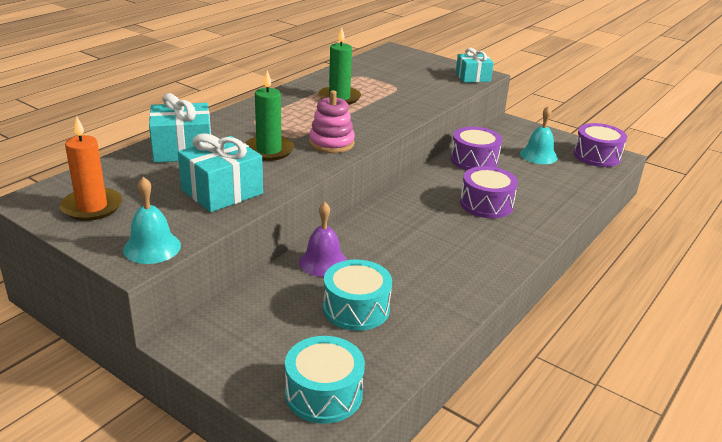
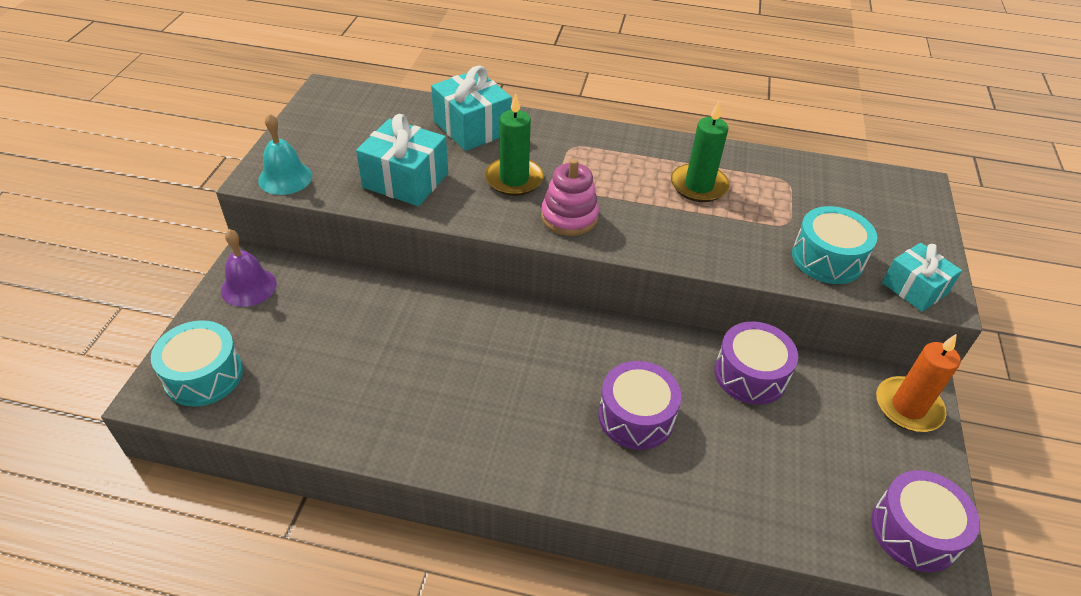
camera: 65 degrees right, 15 degrees up
(92, 207) = (333, 122): orange candle -> orange candle (908, 407)
(323, 262) = (412, 306): purple bell -> purple bell (248, 287)
(356, 308) = (342, 357): turquoise drum -> turquoise drum (827, 258)
(538, 155) = (838, 448): turquoise bell -> none

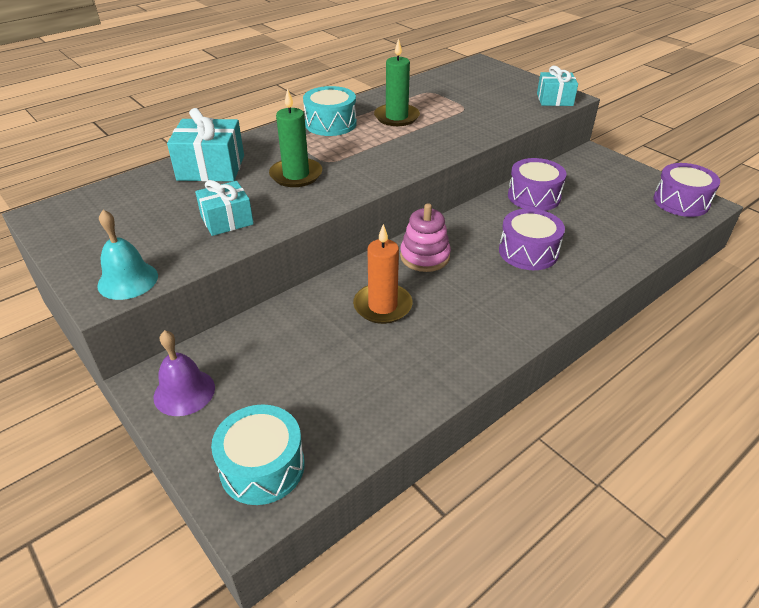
camera: 50 degrees left, 5 degrees down
(405, 180) = (227, 220): turquoise gift -> turquoise gift, size x0.66
(569, 217) = (365, 171): pink stacking toy -> pink stacking toy (424, 256)
(827, 258) = (506, 110): turquoise drum -> turquoise drum (330, 124)
(908, 407) = (601, 162): orange candle -> orange candle (382, 306)

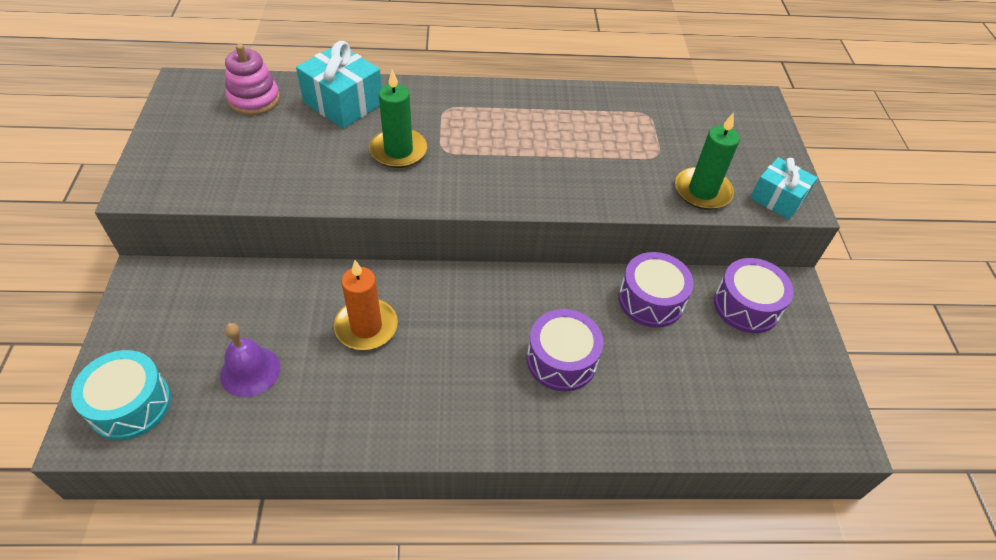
camera: 35 degrees right, 10 degrees up
(128, 280) = (165, 185): turquoise bell -> none
(184, 392) = (152, 302): purple bell -> purple bell (250, 371)
(227, 220) = (291, 168): turquoise gift -> none
(330, 124) = (499, 106): turquoise drum -> none
(396, 117) = (571, 131): green candle -> green candle (702, 191)
(424, 256) = (460, 300): pink stacking toy -> pink stacking toy (254, 99)
(681, 202) = (816, 414): purple drum -> purple drum (746, 306)

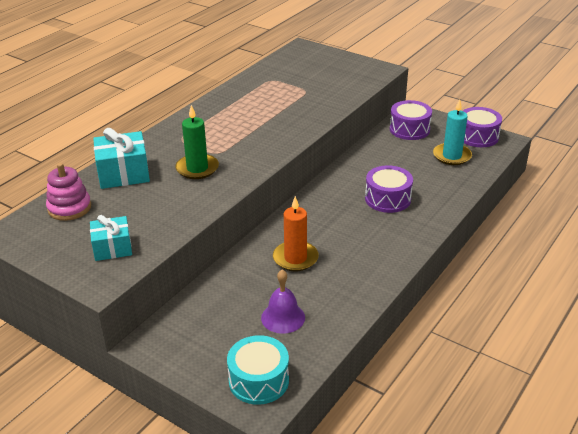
camera: 50 degrees left, 15 degrees down
(651, 300) = (377, 154): purple drum -> purple drum (477, 136)
(702, 191) = (346, 90): green candle -> none
(732, 386) = (452, 156): none -> turquoise candle
(777, 199) = (374, 73): turquoise gift -> turquoise gift (112, 248)

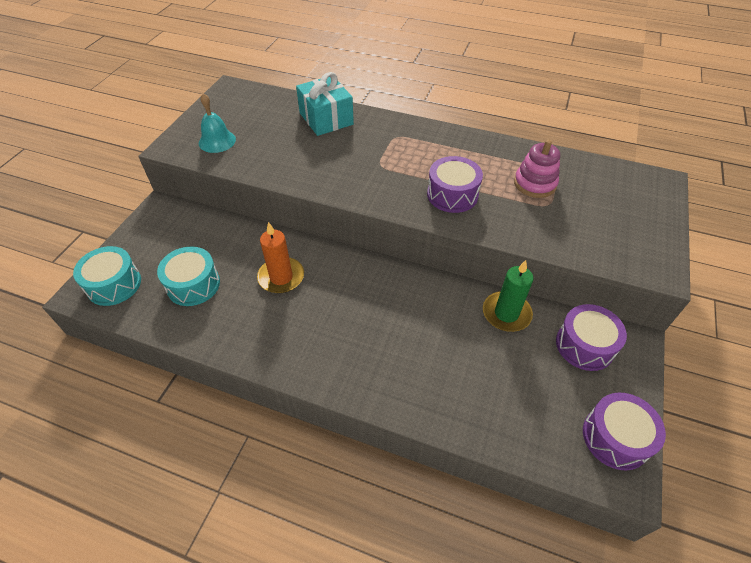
camera: 75 degrees right, 15 degrees up
(69, 208) = (269, 105): pink stacking toy -> pink stacking toy (535, 184)
(112, 248) = (217, 141): turquoise gift -> turquoise bell
(197, 168) = (347, 159): green candle -> green candle (506, 313)
(283, 317) = (193, 285): purple bell -> turquoise drum
(387, 199) = (409, 342): purple drum -> purple drum (452, 195)
(452, 156) = (541, 405): turquoise candle -> none

